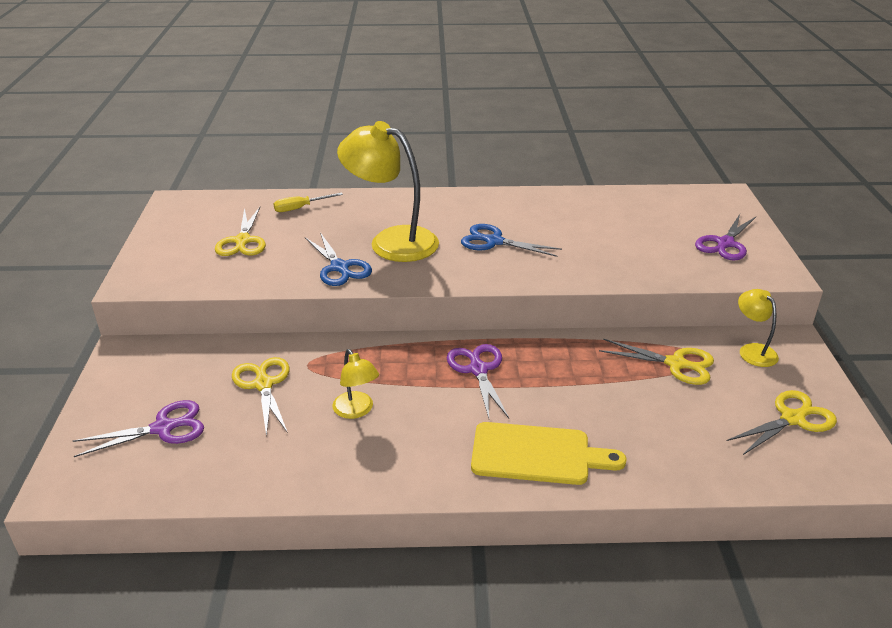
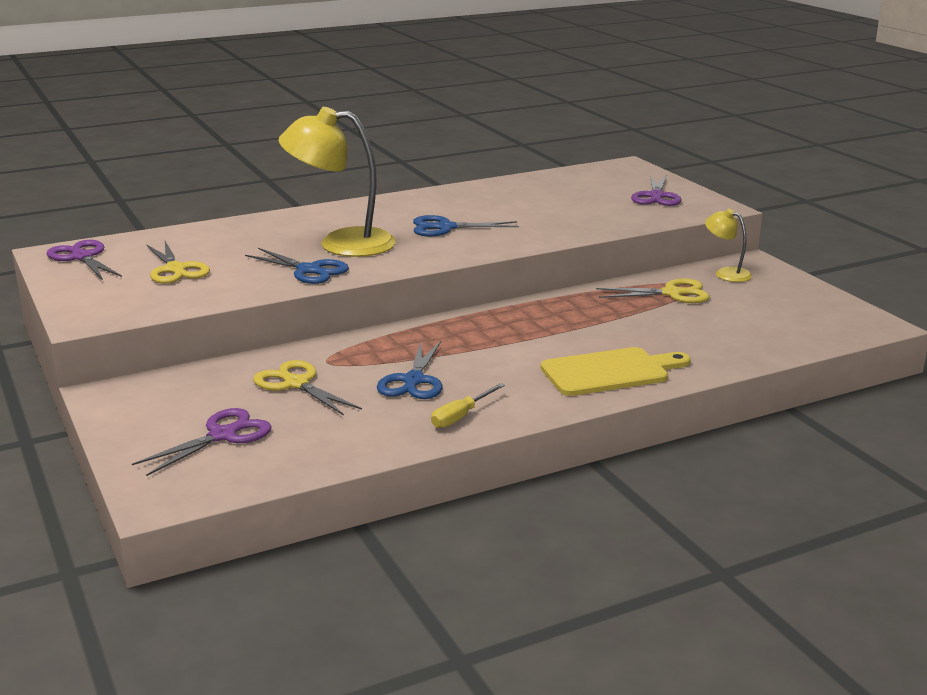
camera: 25 degrees left, 10 degrees down
(300, 208) = (211, 236): yellow screwdriver -> yellow screwdriver (461, 416)
(356, 411) = (413, 381): yellow lamp -> blue scissors
(478, 369) = (501, 331): purple scissors -> purple scissors (82, 257)
(793, 418) = (794, 307): yellow scissors -> none

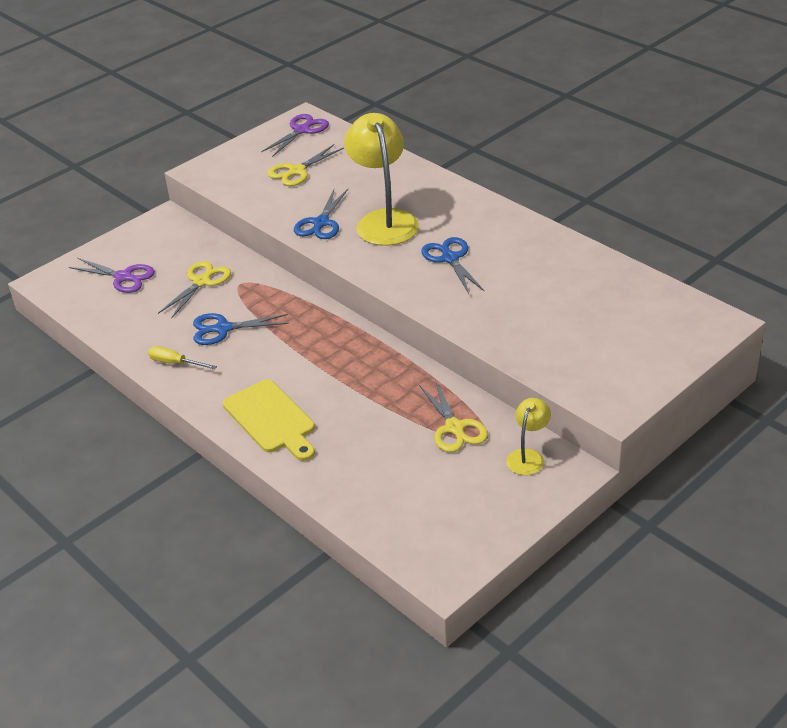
camera: 75 degrees right, 15 degrees up
(656, 196) = (622, 360): purple scissors -> none

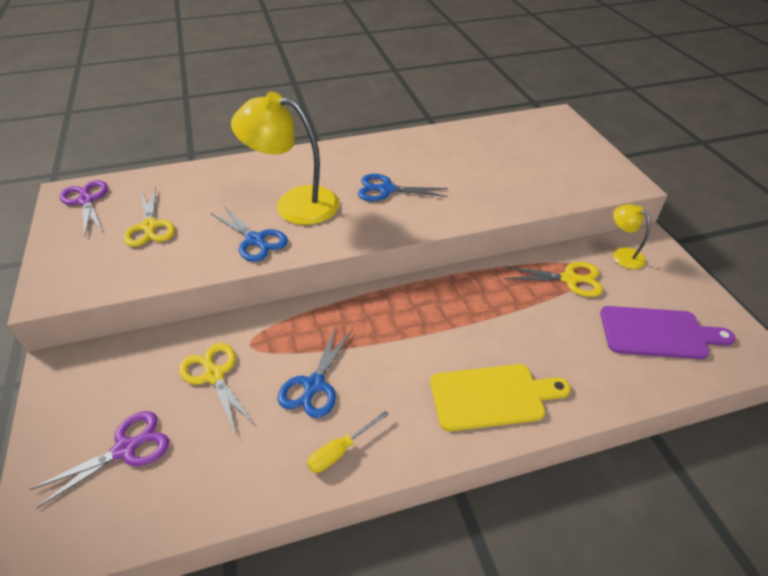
camera: 65 degrees left, 5 degrees up
(421, 502) = (658, 333): none -> purple cutting board

